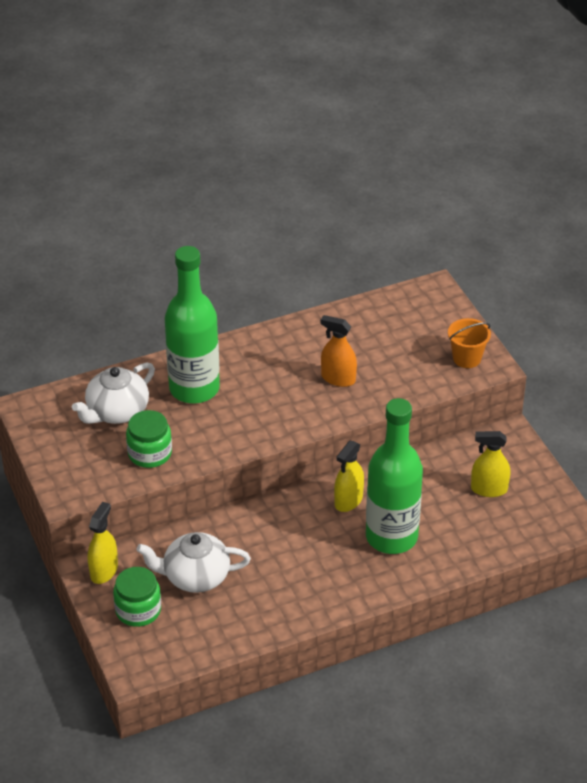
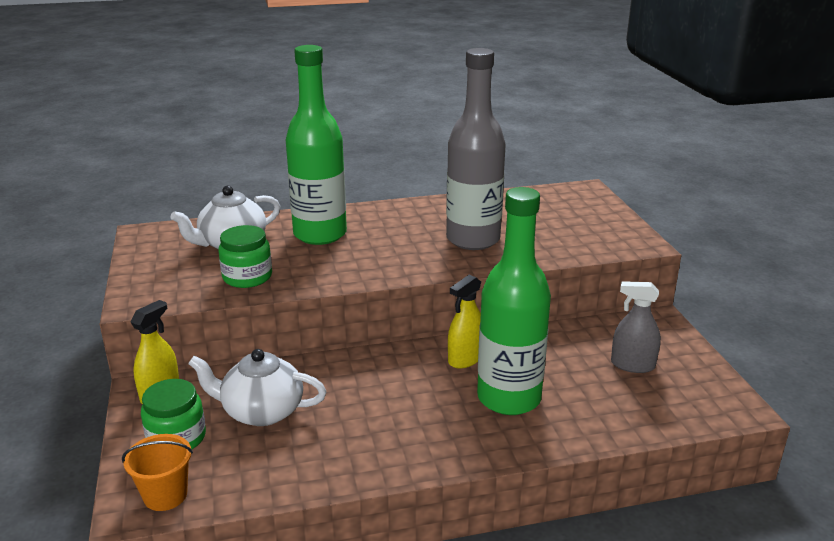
camera: 10 degrees right, 15 degrees down
(338, 378) = (473, 239): orange spray bottle -> grey bottle
(467, 358) = (615, 236): orange bucket -> orange bucket (165, 495)
(489, 489) = (632, 365): yellow spray bottle -> grey spray bottle

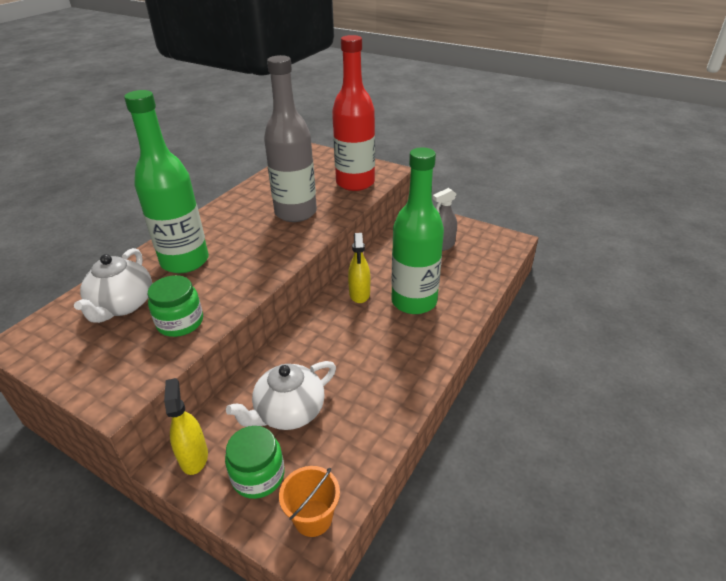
camera: 45 degrees left, 10 degrees up
(581, 239) = (355, 183): none -> red bottle

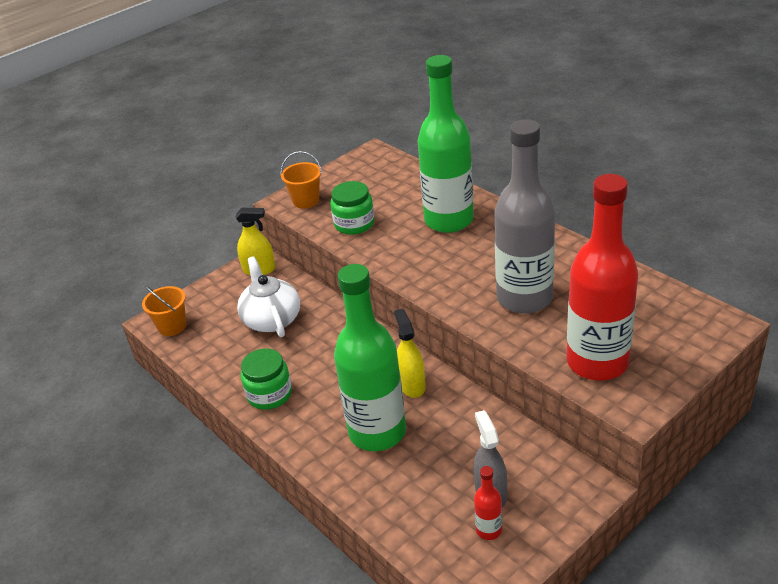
camera: 110 degrees right, 0 degrees up
(118, 377) = (306, 201): none -> orange bucket
(122, 305) = (394, 192): white teapot -> none
(258, 475) = (223, 301): green jar -> green jar (269, 394)
(359, 294) = (412, 385): yellow spray bottle -> yellow spray bottle turned 60 degrees clockwise
(468, 243) = (488, 530): none -> red bottle

